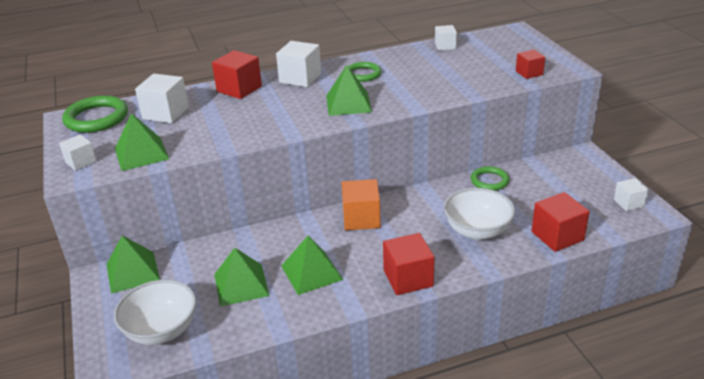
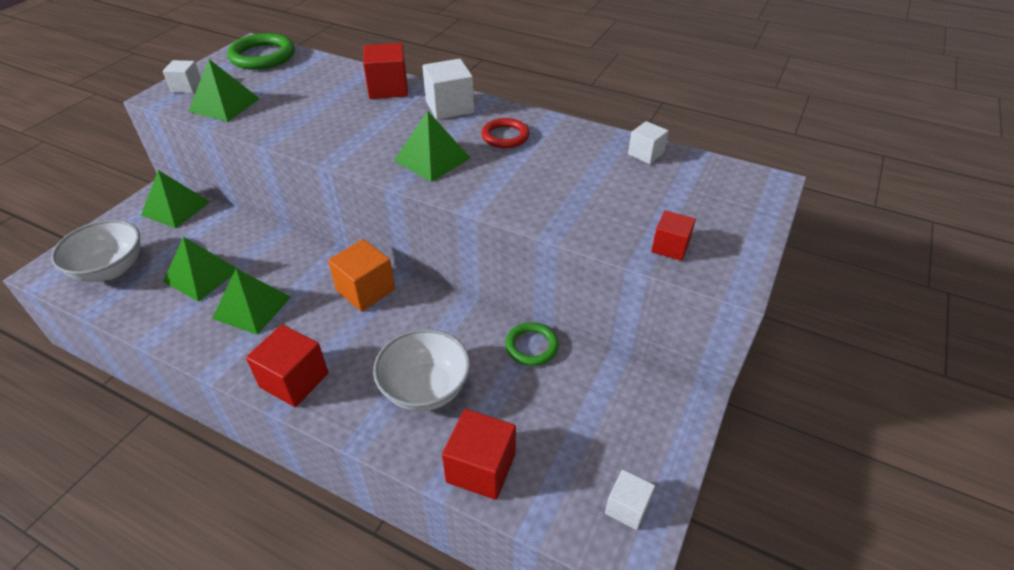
camera: 45 degrees right, 10 degrees up
(165, 113) = (304, 79): white cube -> none
(363, 74) = (505, 136): green ring -> red ring

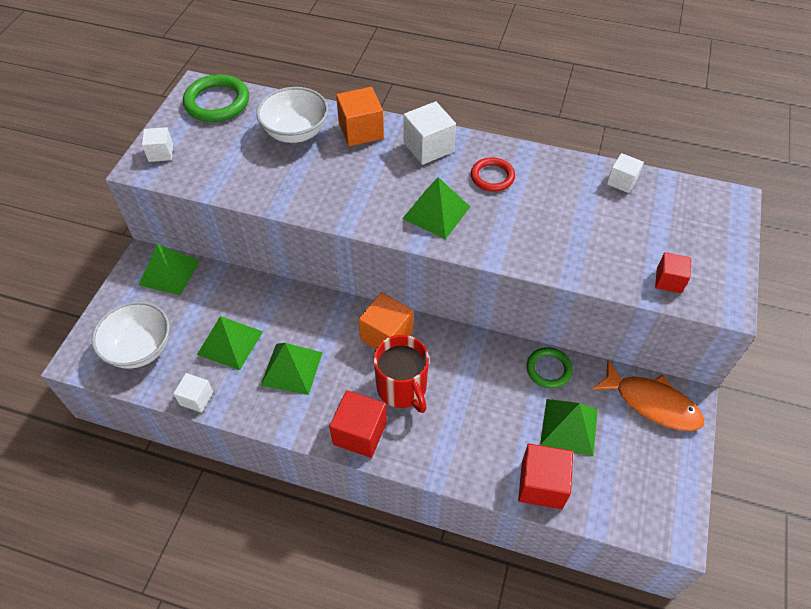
camera: 10 degrees left, 10 degrees up
(224, 105) = (210, 171): green pyramid -> green pyramid (569, 427)
(360, 342) = (402, 388): none -> red mug
(388, 88) = (361, 131): red cube -> orange cube
(425, 388) = (473, 423): white bowl -> white bowl (296, 132)
(627, 507) = (662, 497): white cube -> white cube (196, 398)
(643, 398) = (652, 403): none -> orange fish

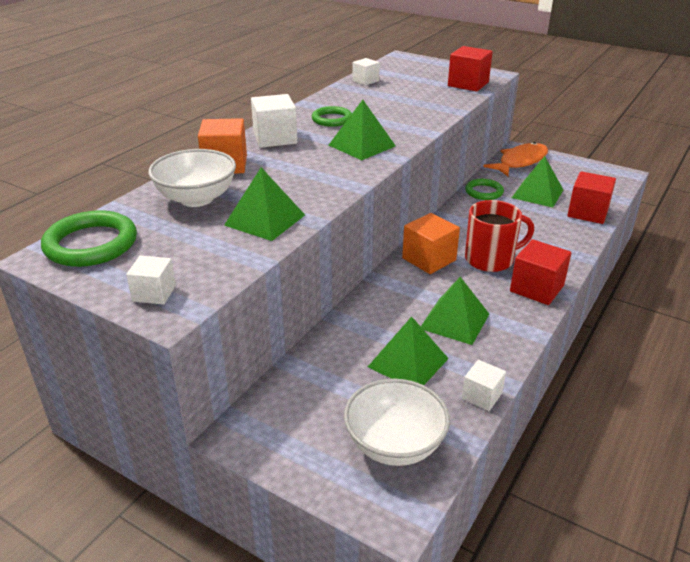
camera: 75 degrees left, 20 degrees down
(169, 272) = (275, 408): green pyramid -> green pyramid (265, 220)
(492, 177) = (332, 119): red ring -> green ring
(669, 280) = (468, 84): red cube -> red cube, size x1.64

